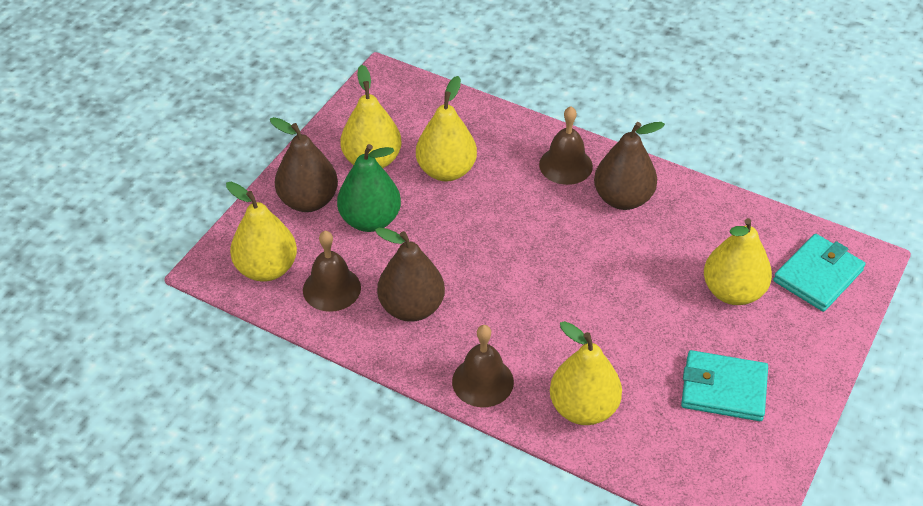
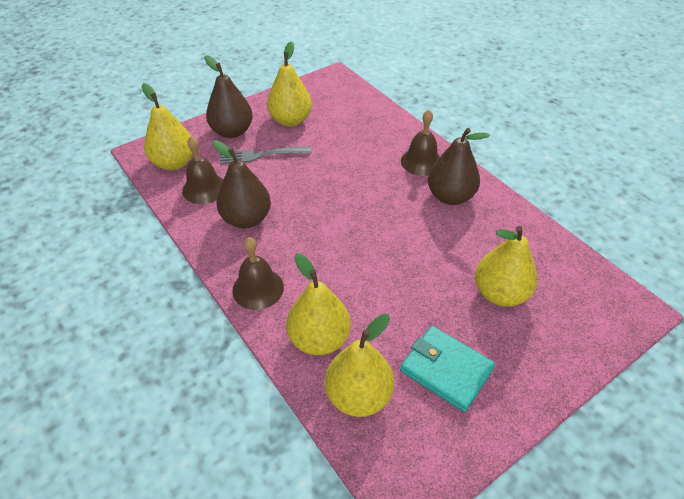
camera: 25 degrees right, 0 degrees up
(370, 220) = (262, 155): green pear -> grey fork
(446, 171) = (334, 140): yellow pear -> yellow pear (358, 395)
(818, 276) = (584, 307): turquoise wallet -> none

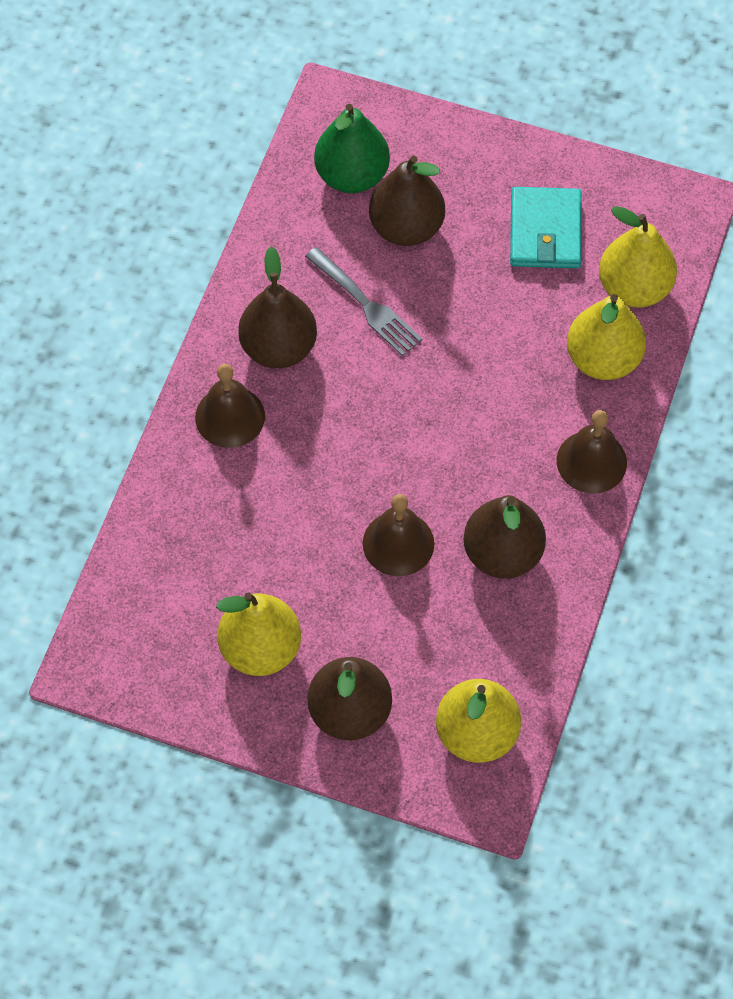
camera: 125 degrees left, 15 degrees up
(204, 188) = (492, 649): brown bell -> brown bell (398, 543)
(262, 155) = (370, 629): grey fork -> grey fork (365, 304)
(500, 293) = (406, 227): yellow pear -> brown pear
(561, 288) = (352, 175): none -> green pear

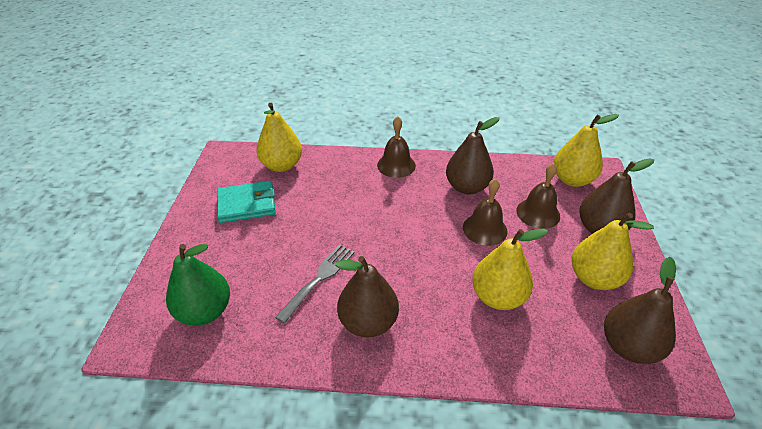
camera: 105 degrees left, 20 degrees down
(230, 416) = (437, 339): brown bell -> brown bell (538, 213)
(406, 227) = (250, 270): brown pear -> brown pear (628, 346)
(603, 359) = (331, 170): yellow pear -> yellow pear (498, 297)

